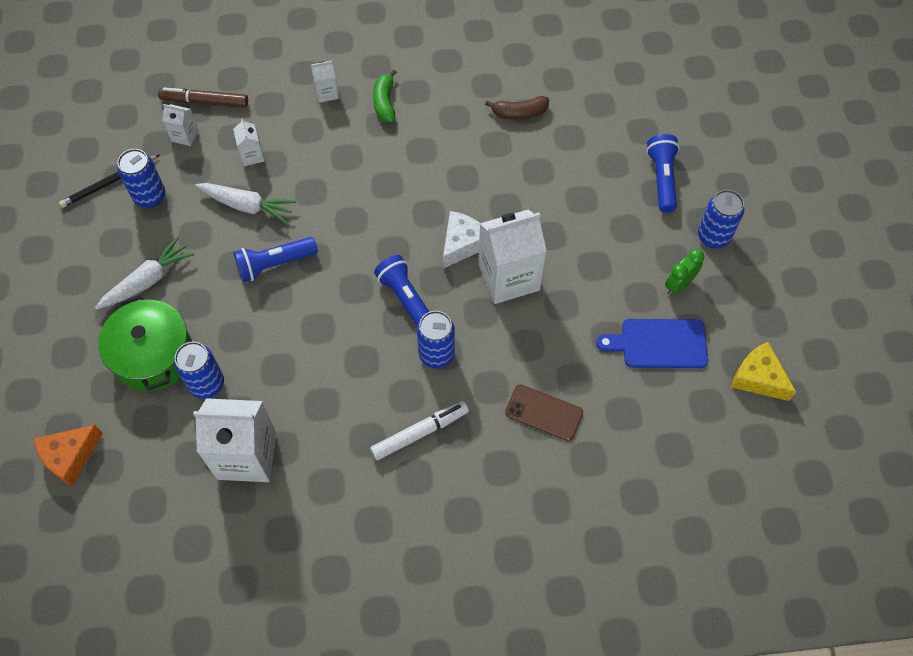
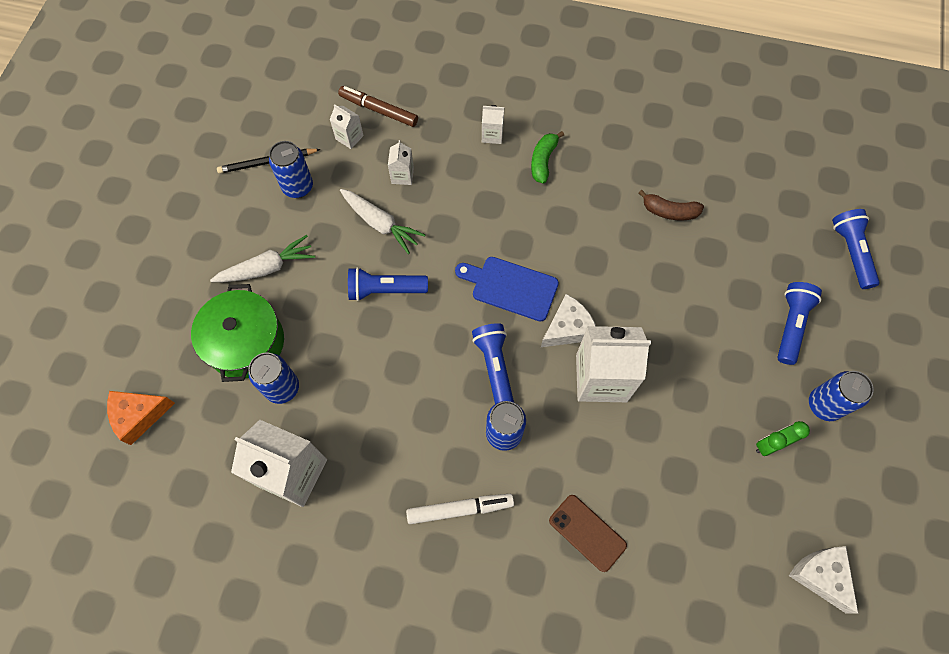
camera: 20 degrees right, 5 degrees up
(659, 344) = (728, 501): blue cutting board -> blue cutting board (511, 287)
(693, 100) = (850, 252): none -> blue flashlight
(758, 378) = (821, 575): yellow cheese -> white cheese

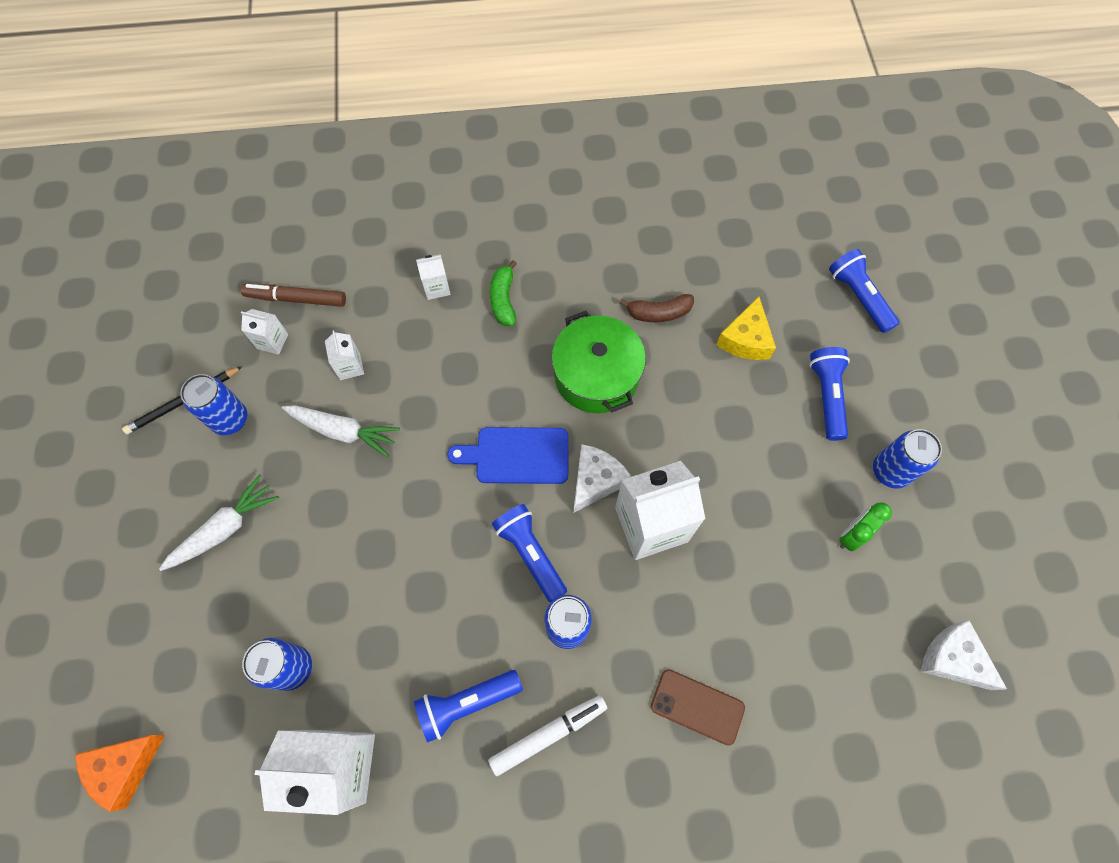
camera: 20 degrees left, 0 degrees up
(246, 342) = (229, 628): green pot -> green pot (596, 375)
(385, 290) = (375, 507): blue flashlight -> blue flashlight (466, 703)
(736, 256) = (745, 339): none -> yellow cheese

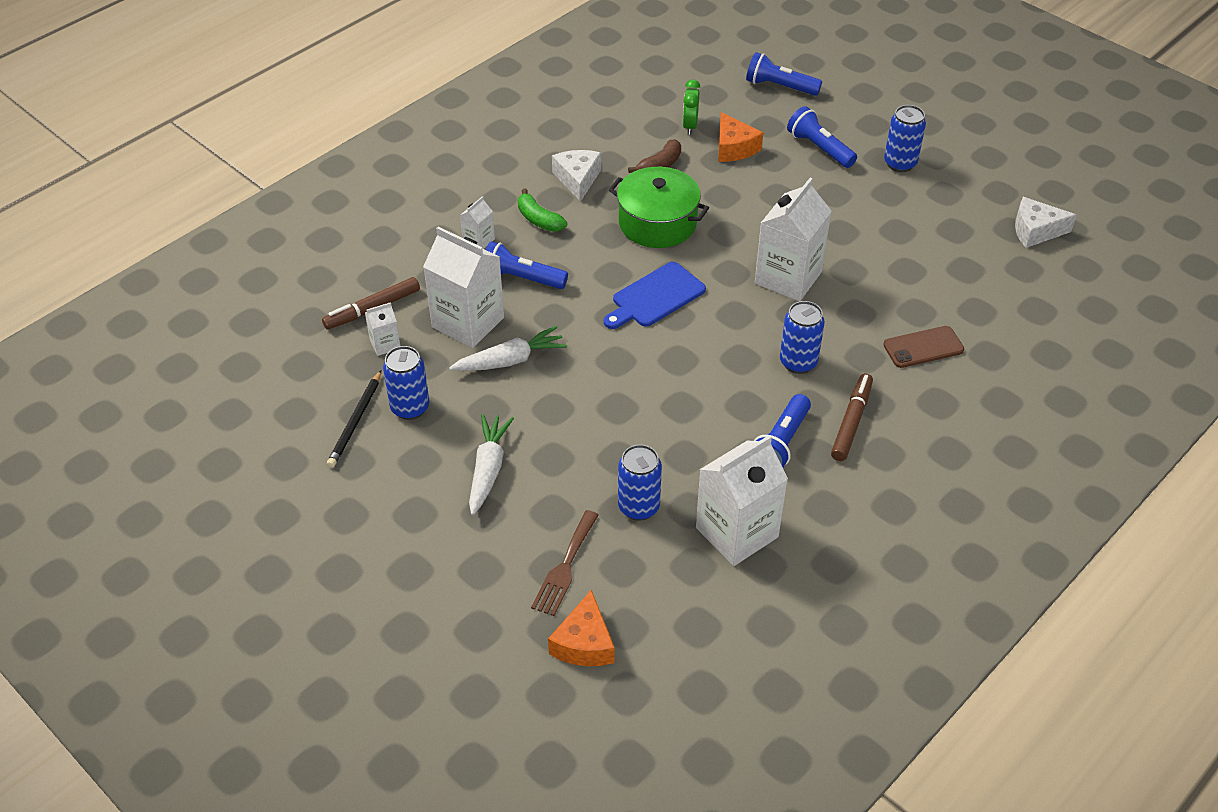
camera: 40 degrees left, 20 degrees down
(184, 677) = (565, 567): none -> brown fork
(350, 366) = (468, 322): white carton -> white carton, size x2.15
(530, 553) = (728, 341): blue flashlight -> blue flashlight (521, 278)
(548, 734) = (851, 422): white marker -> brown marker
(596, 480) = (725, 277): white cheese -> white cheese (578, 179)
(745, 339) = (734, 148): yellow cheese -> orange cheese
(852, 534) = (914, 207): green clock -> green clock (690, 126)

